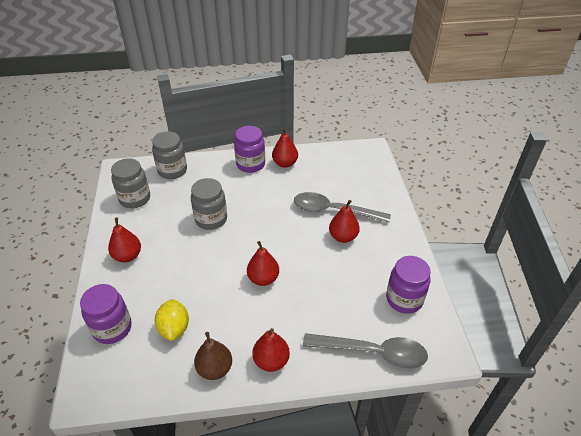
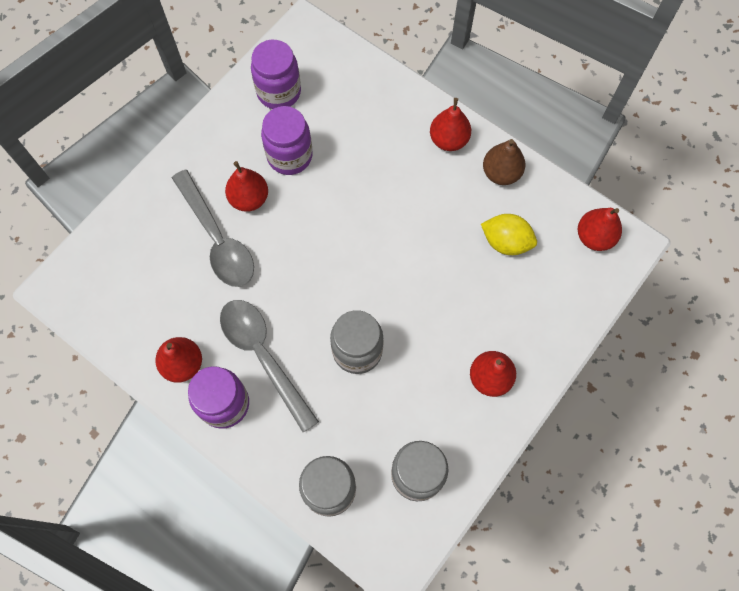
camera: 135 degrees left, 25 degrees up
(112, 328) = (564, 292): purple jar -> purple jar (289, 156)
(174, 328) = (506, 242): yellow lemon -> yellow lemon turned 75 degrees clockwise
(263, 278) = (377, 222): red pear -> red pear (594, 237)
(373, 352) = (361, 77): grey spoon -> grey spoon (263, 356)

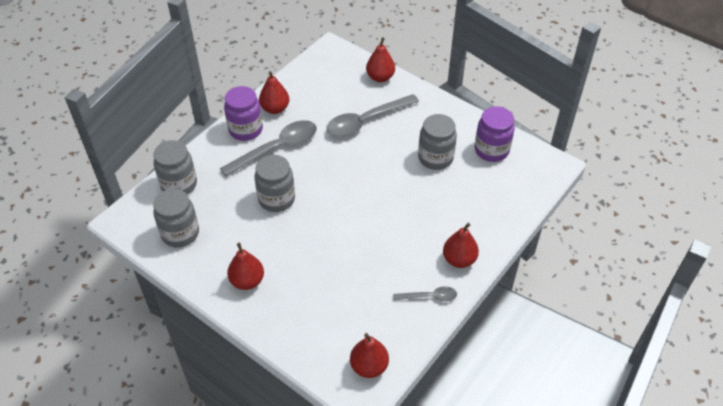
camera: 90 degrees right, 20 degrees down
(249, 199) = (398, 136): red pear -> red pear (380, 77)
(289, 156) = (435, 158): purple jar -> grey jar
(501, 173) = (429, 297): brown pear -> grey spoon
(506, 242) = (364, 297): yellow lemon -> none

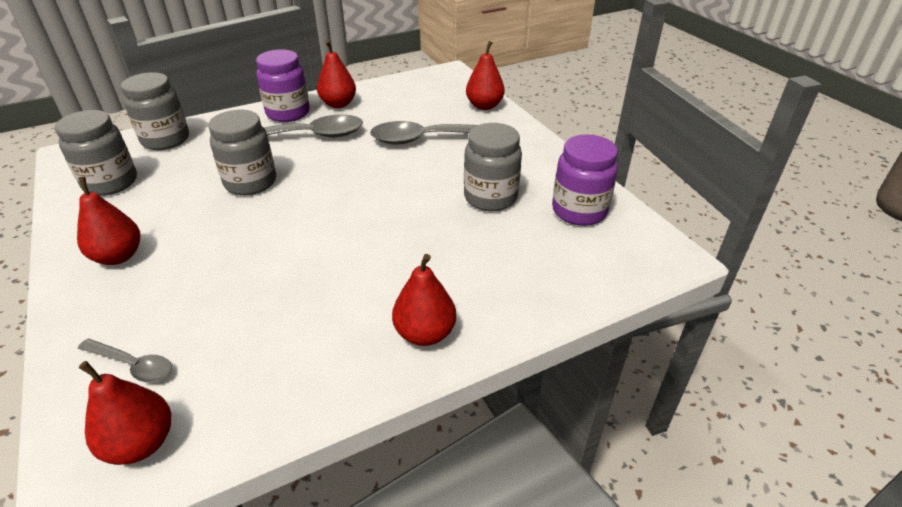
camera: 25 degrees right, 10 degrees down
(429, 297) = (334, 371): grey spoon -> grey spoon (133, 365)

